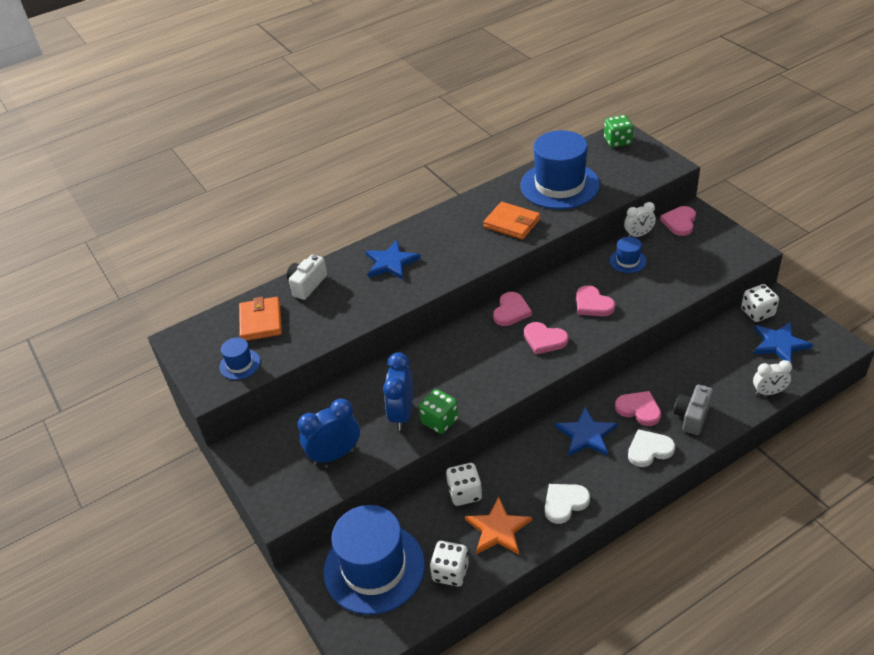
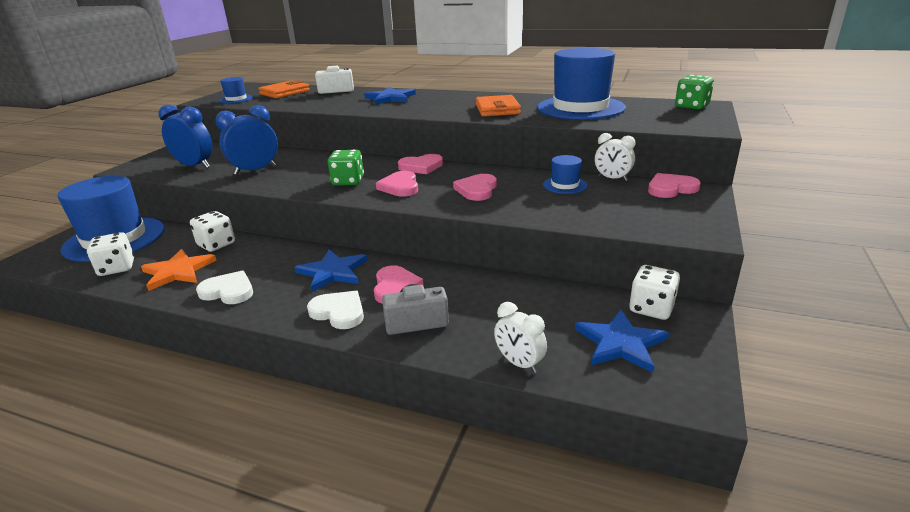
camera: 50 degrees right, 15 degrees down
(440, 421) = (256, 183): green dice -> green dice (348, 181)

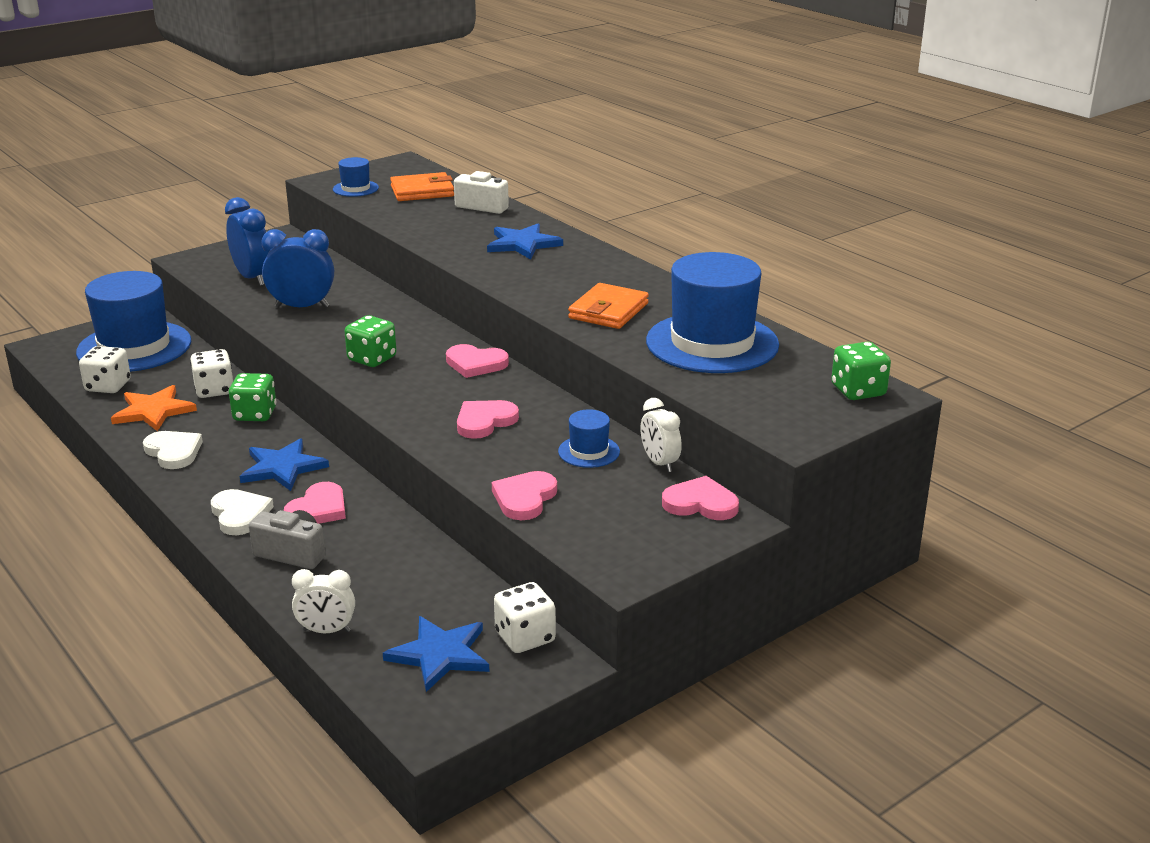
camera: 30 degrees right, 0 degrees up
(268, 248) = (255, 414): none -> green dice
(400, 187) = (413, 387): pink heart -> pink heart (524, 498)
(519, 363) = (326, 631): white clock -> white clock turned 75 degrees counterclockwise

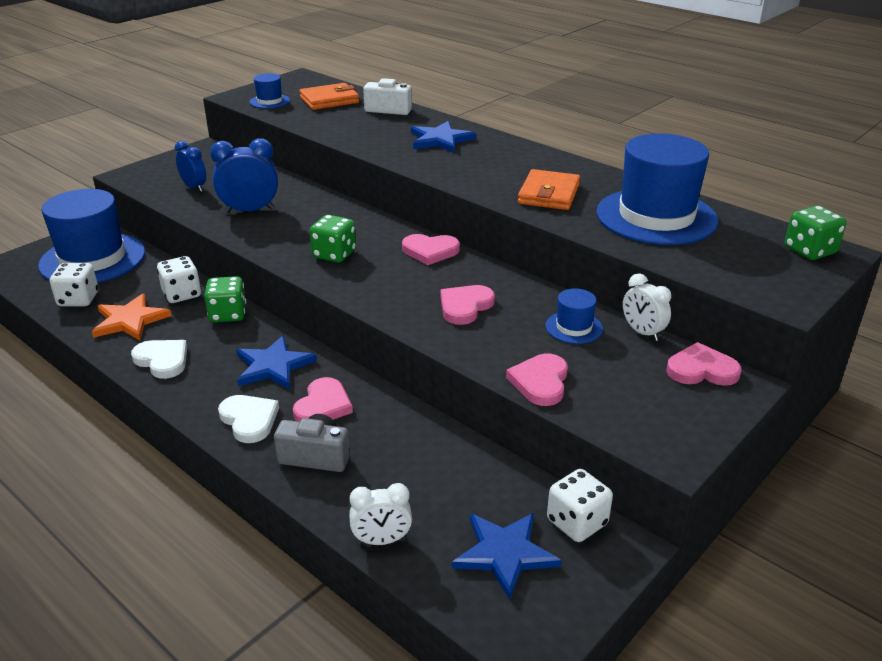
camera: 10 degrees left, 5 degrees up
(253, 278) = (194, 187): blue clock -> blue clock, size x0.65

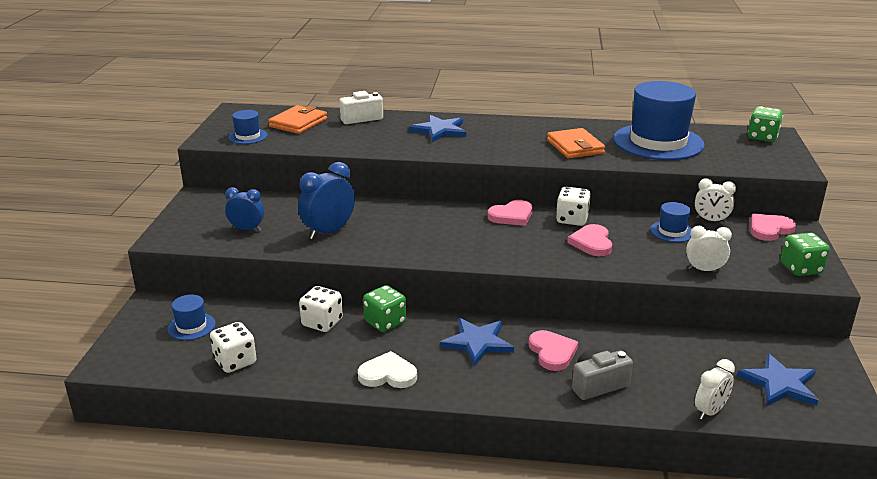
camera: 35 degrees left, 5 degrees down
(93, 259) = (191, 326): blue hat -> blue hat, size x0.44
(130, 320) = (310, 358): orange star -> none
(249, 420) = (518, 384): white heart -> none
(334, 254) = (449, 241): green dice -> green dice (801, 268)
(540, 382) = (704, 270): pink heart -> white clock
(577, 522) = (788, 349): white dice -> white dice (572, 219)

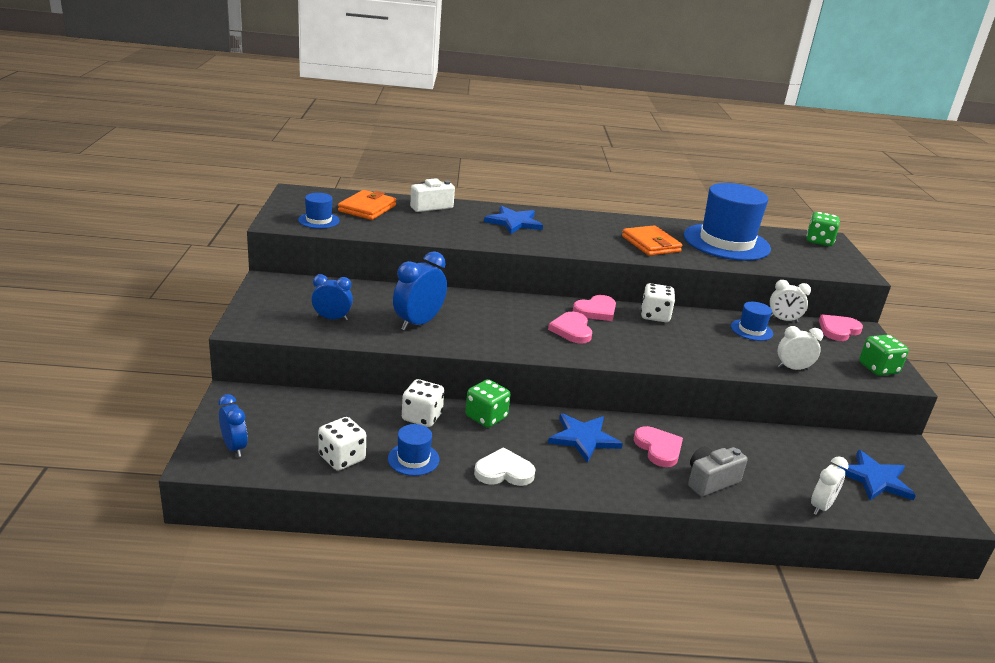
camera: 10 degrees left, 0 degrees up
(139, 351) = (234, 447): none -> blue clock
(191, 326) = (284, 420): blue hat -> blue hat (413, 459)
(592, 243) = (681, 340): pink heart -> pink heart (572, 330)

